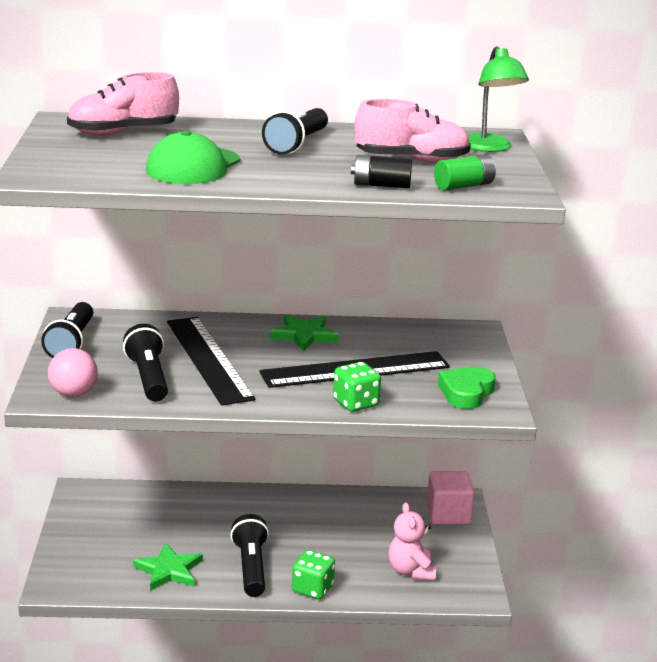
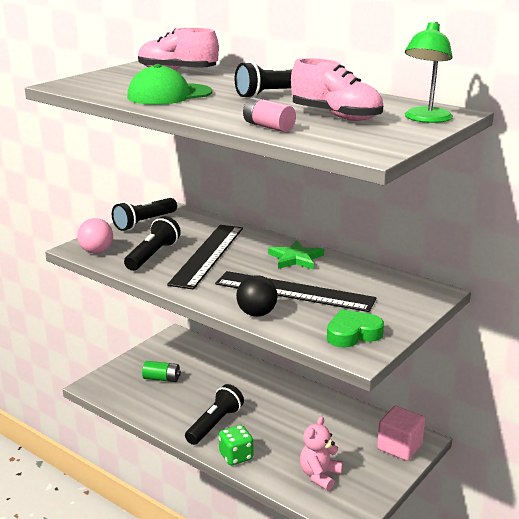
camera: 40 degrees right, 0 degrees up
(169, 570) = (164, 404): green star -> none
(355, 403) = (256, 314): green dice -> black ball
(381, 185) = (268, 127): black battery -> pink battery
(464, 186) = (334, 139): green battery -> green battery (162, 379)

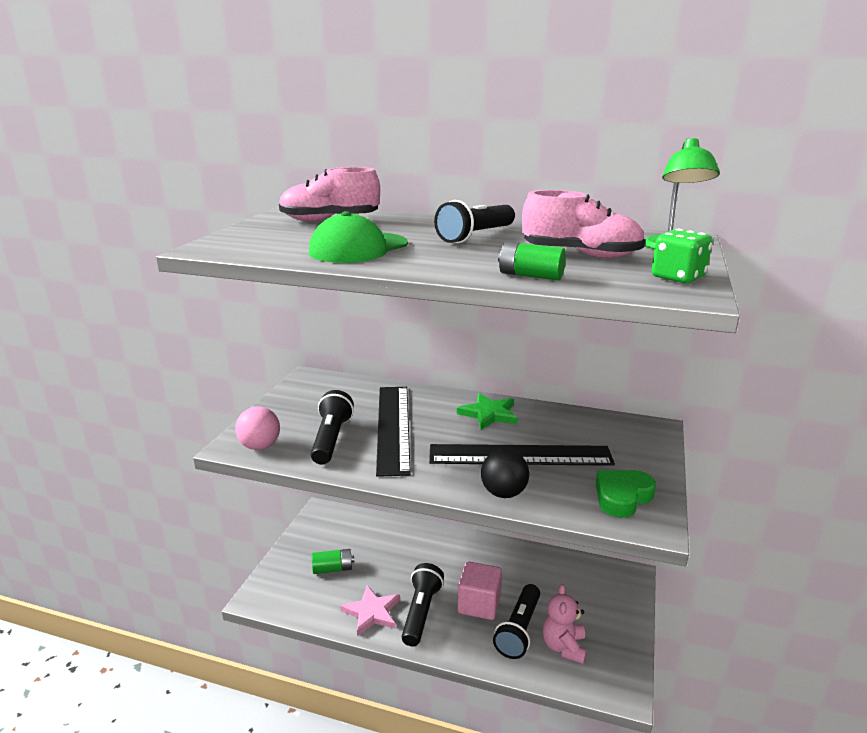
camera: 20 degrees left, 0 degrees up
(144, 222) = (292, 398): black flashlight -> black flashlight (519, 630)
(175, 415) = (372, 612): none -> pink star
(236, 456) = (466, 648): green dice -> green dice (678, 277)
(268, 127) = (530, 276): pink battery -> green battery
(399, 447) = (616, 589): pink cube -> pink cube (479, 604)

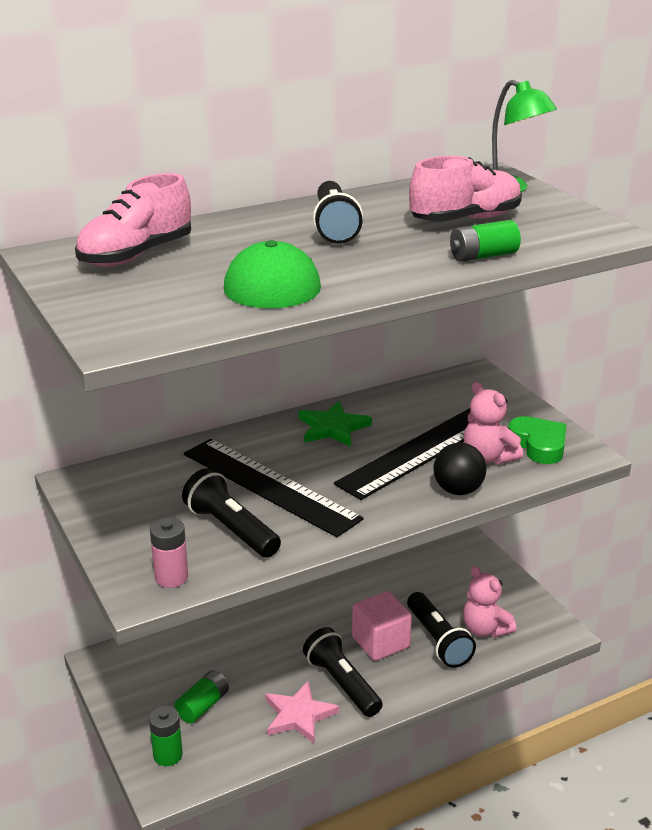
camera: 45 degrees left, 5 degrees up
(260, 446) = (171, 577): pink ball -> pink battery
(281, 582) = (168, 755): none -> green battery
(564, 484) = (488, 458): none -> pink teddy bear
(622, 497) = (538, 445): green heart -> green heart turned 150 degrees clockwise
(678, 277) = (574, 219): green dice -> none

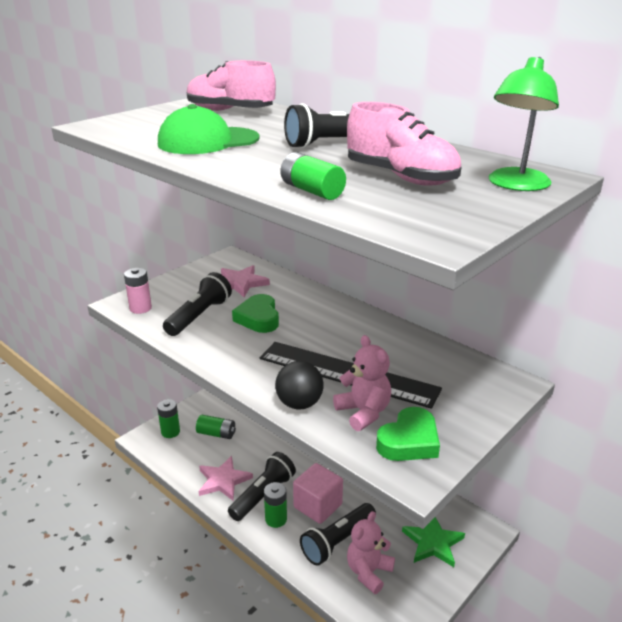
camera: 70 degrees right, 0 degrees up
(165, 484) = (240, 283): none -> pink star
(269, 486) = (258, 318): black ruler -> green heart
(333, 428) = (355, 327): green star -> green star (433, 543)
(385, 681) = (276, 519): none -> green battery
(488, 458) = (363, 412): pink teddy bear -> pink teddy bear turned 120 degrees clockwise

